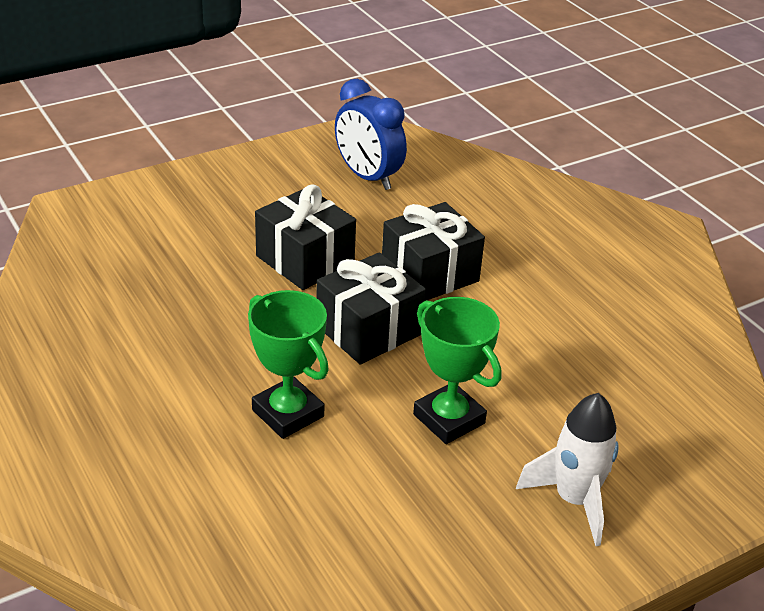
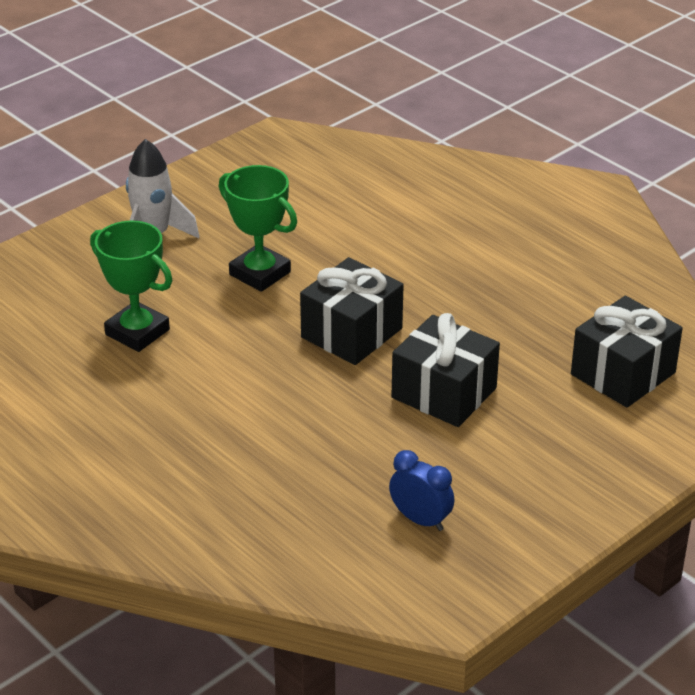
camera: 170 degrees right, 0 degrees up
(288, 413) = (393, 256): green trophy -> green trophy (137, 332)
(368, 177) = (420, 520): blue clock -> blue clock, size x0.63
(429, 274) = (309, 401): black gift -> black gift (623, 373)

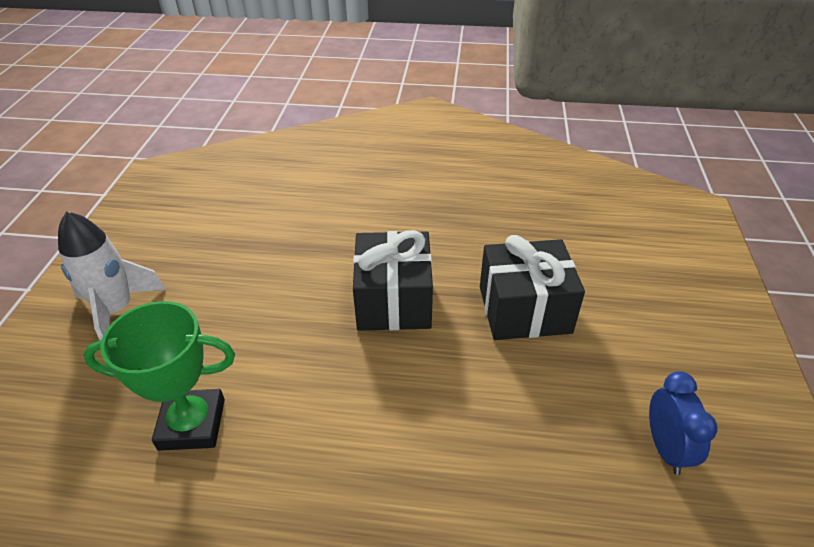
camera: 40 degrees left, 5 degrees up
(260, 273) = (257, 291): green trophy -> none
(420, 520) = (665, 448): blue clock -> blue clock turned 90 degrees clockwise
(623, 373) = (608, 220): black gift -> none

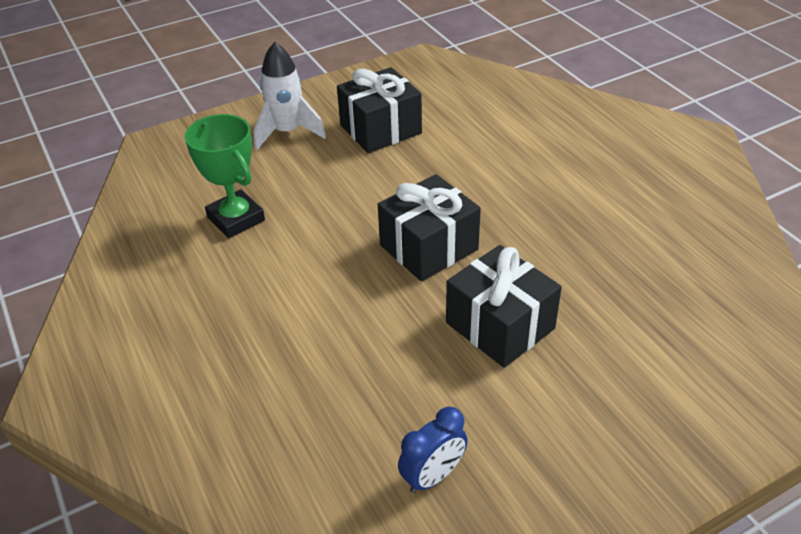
camera: 55 degrees right, 0 degrees up
(206, 247) = (380, 129): none -> black gift

